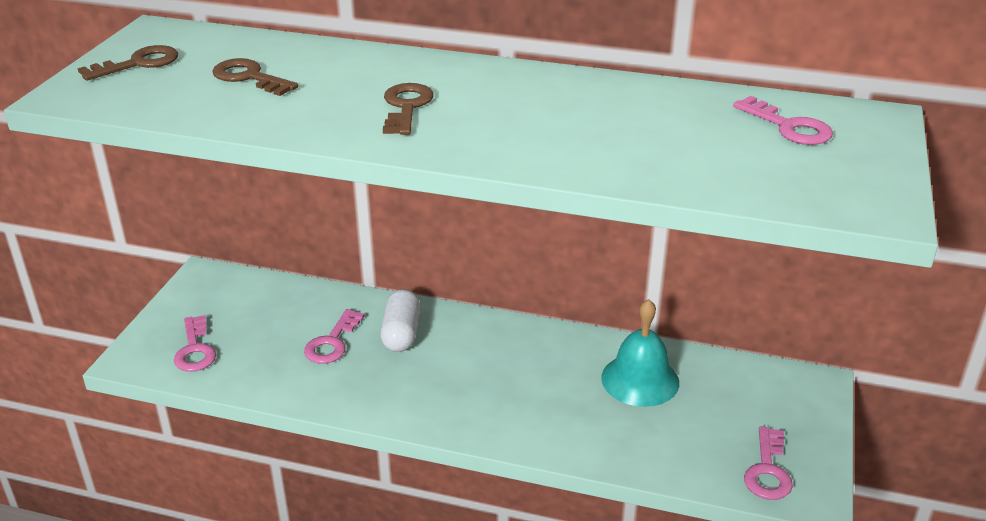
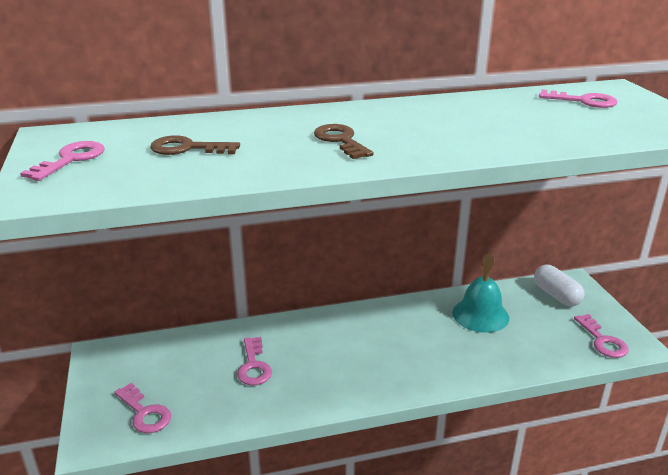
camera: 30 degrees left, 5 degrees down
(138, 64) = (71, 159): brown key -> pink key
(401, 333) = (299, 341): white capsule -> white capsule (556, 295)

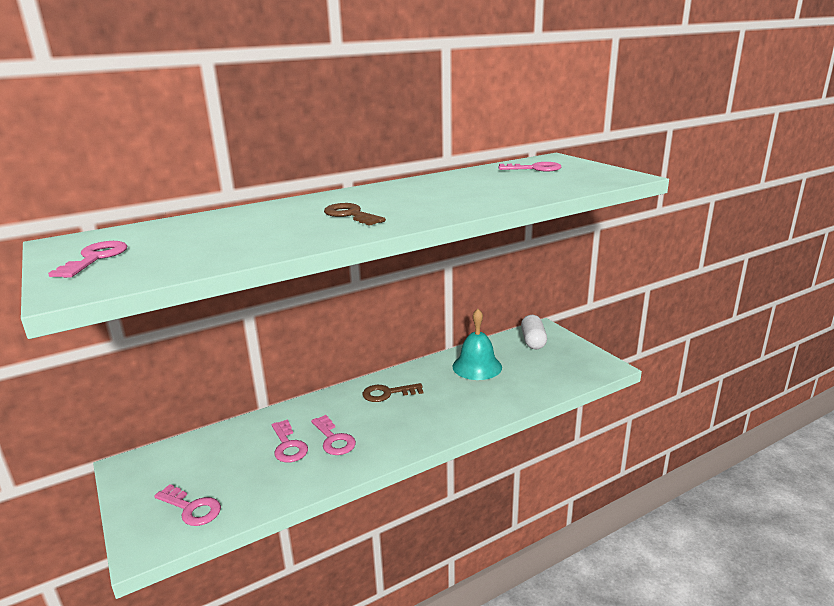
camera: 15 degrees left, 5 degrees down
(187, 148) = (210, 236): brown key -> brown key (387, 393)
(556, 295) = (533, 341): white capsule -> white capsule turned 45 degrees clockwise
(602, 341) = (581, 368): pink key -> pink key (334, 439)

